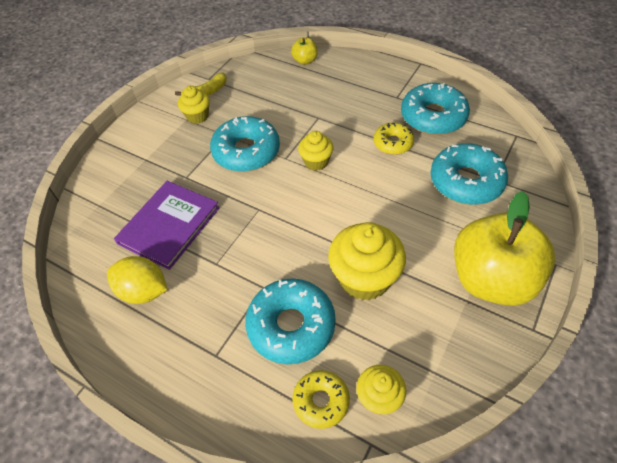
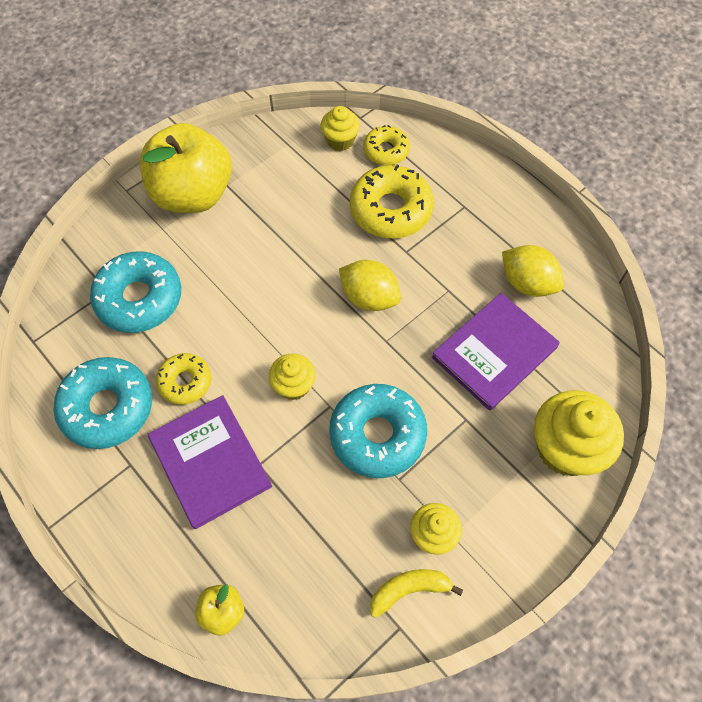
camera: 165 degrees left, 10 degrees up
(283, 236) = (369, 297): none -> yellow lemon
(291, 326) = (391, 210): turquoise donut -> yellow donut
(349, 110) = (210, 462): none -> purple book
(364, 278) = (306, 230): yellow cupcake -> yellow cupcake (565, 448)

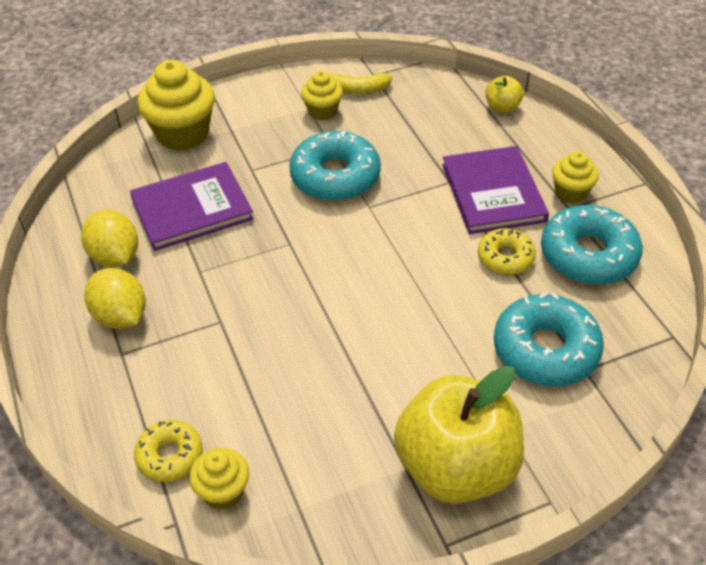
camera: 160 degrees left, 15 degrees down
(293, 386) = (397, 229): yellow cupcake -> yellow cupcake (571, 193)
(369, 297) = (286, 285): yellow lemon -> yellow lemon (121, 316)
(391, 210) = (210, 373): yellow donut -> none

